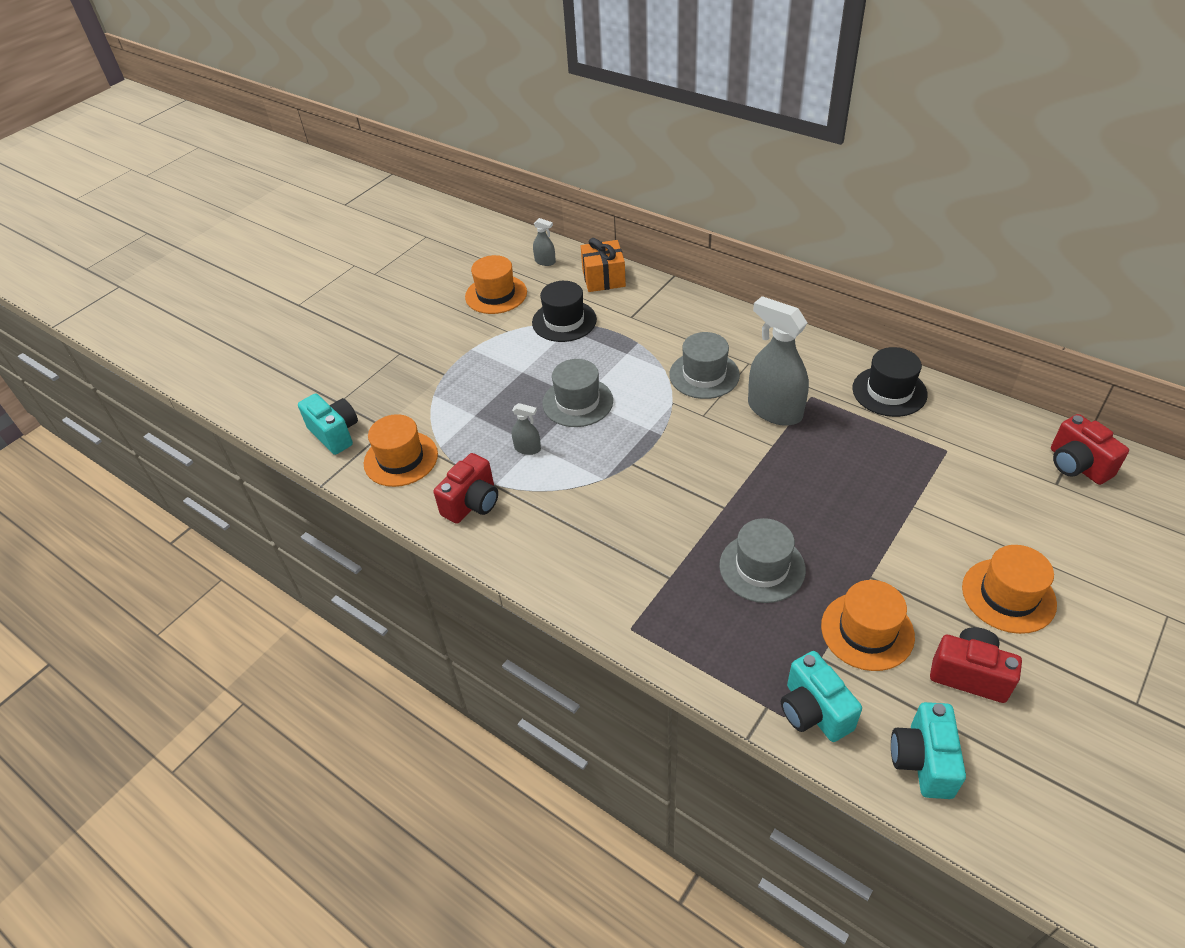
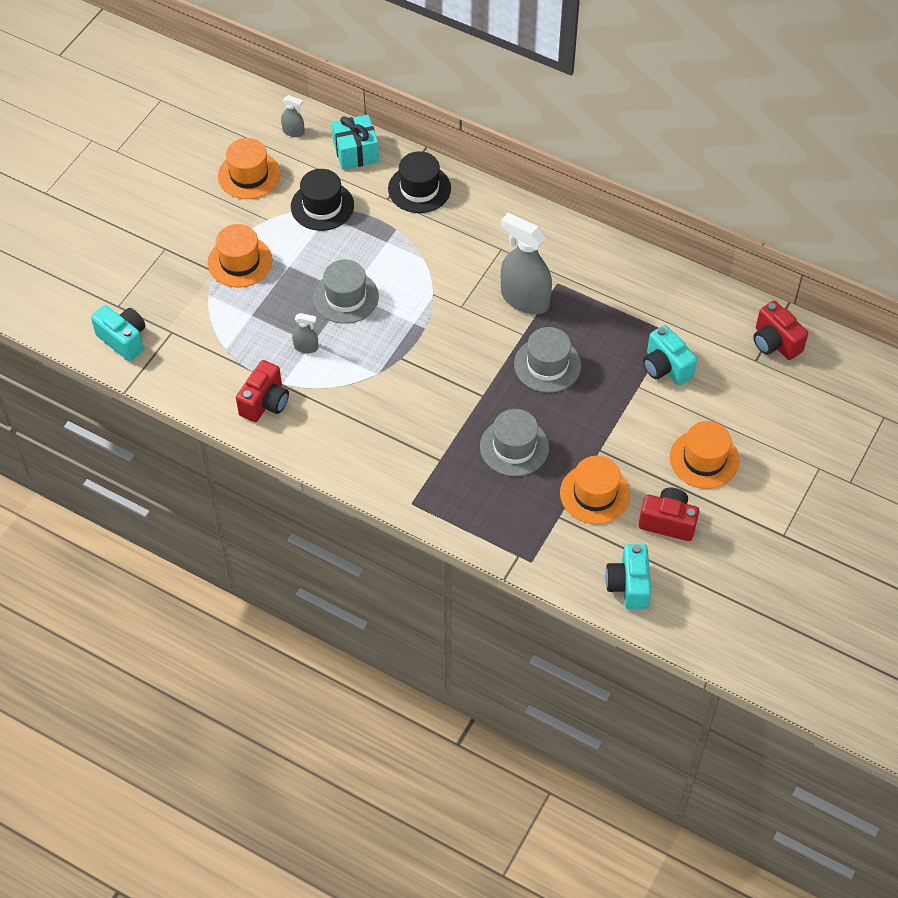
camera: 10 degrees left, 10 degrees up
(401, 459) = (191, 362): orange hat -> orange hat (240, 261)
(603, 278) = (356, 152): orange gift -> turquoise gift
(704, 375) = (460, 263): grey hat -> grey hat (547, 365)
(814, 711) = (552, 556): turquoise camera -> turquoise camera (665, 367)
(889, 391) = (626, 275): black hat -> black hat (419, 189)

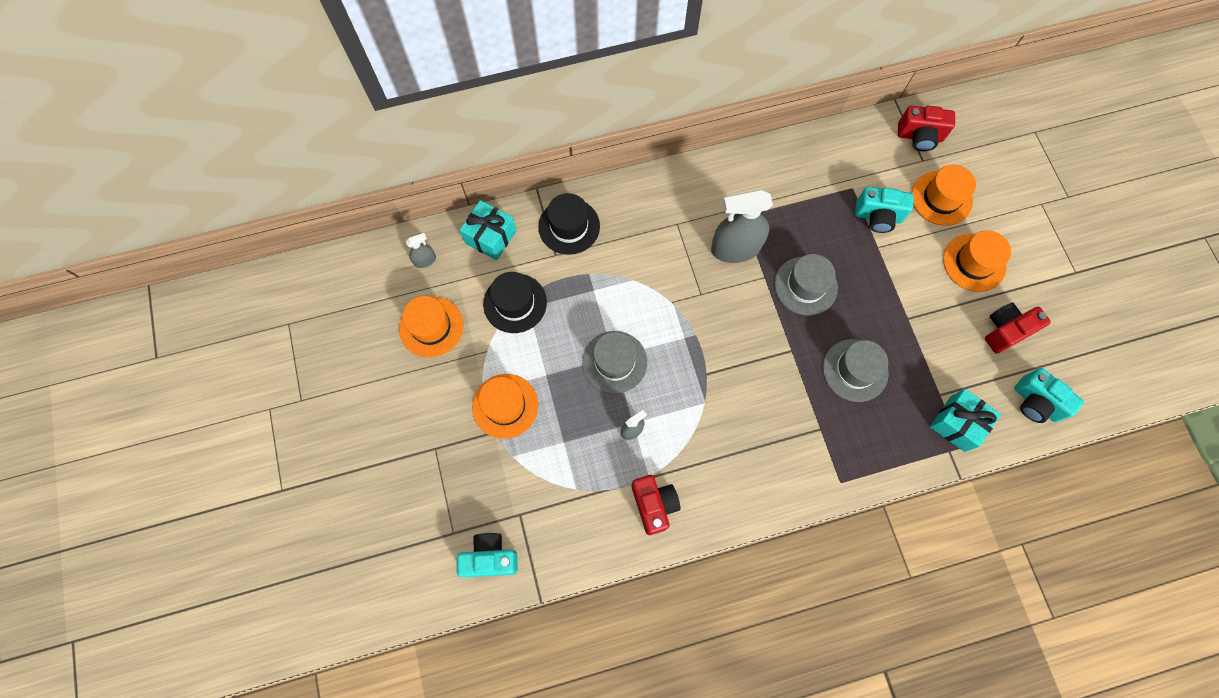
camera: 45 degrees left, 15 degrees up
(547, 545) = (957, 424): none -> turquoise gift
(595, 494) = (941, 355): orange hat -> orange hat (941, 198)

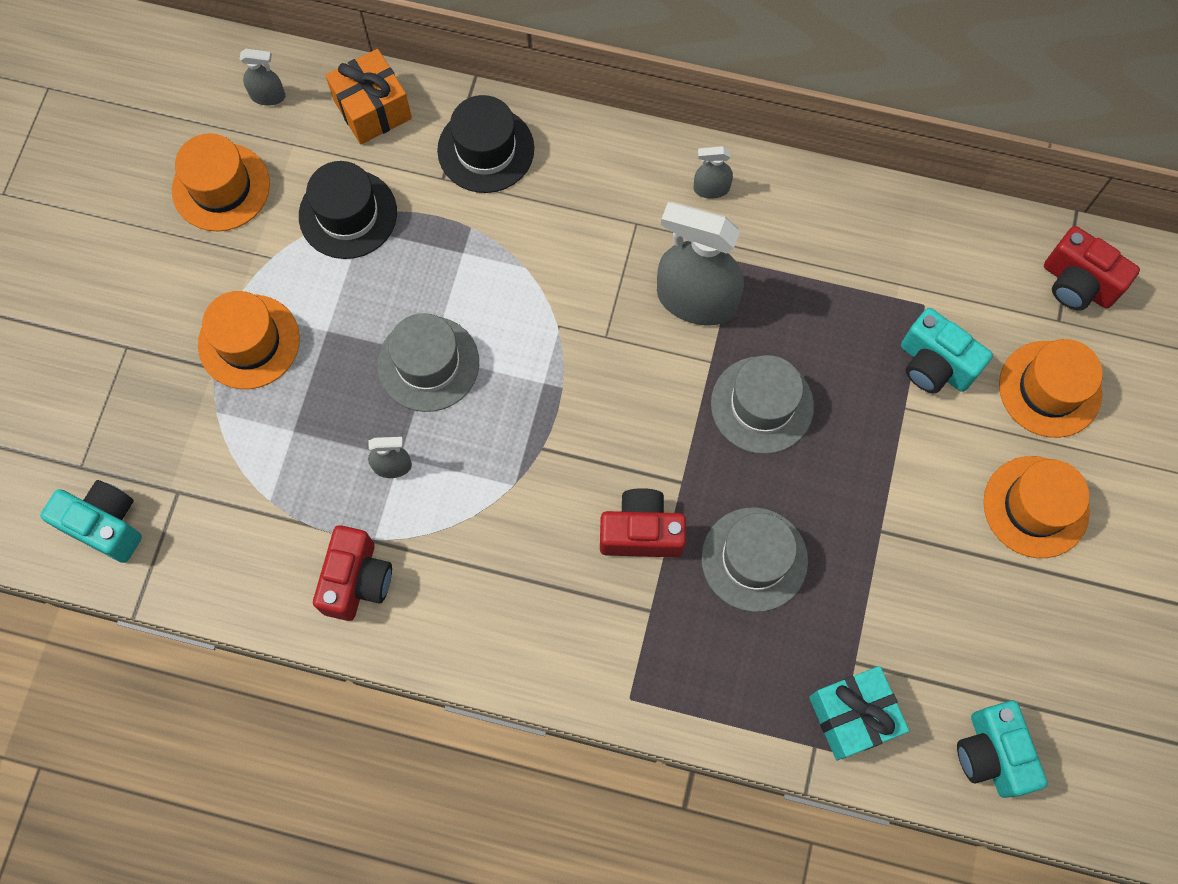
camera: 30 degrees right, 0 degrees up
(490, 237) = (372, 109): turquoise gift -> orange gift
(704, 184) = (711, 188): none -> grey spray bottle
(1005, 331) = (1015, 628): red camera -> red camera (641, 532)

